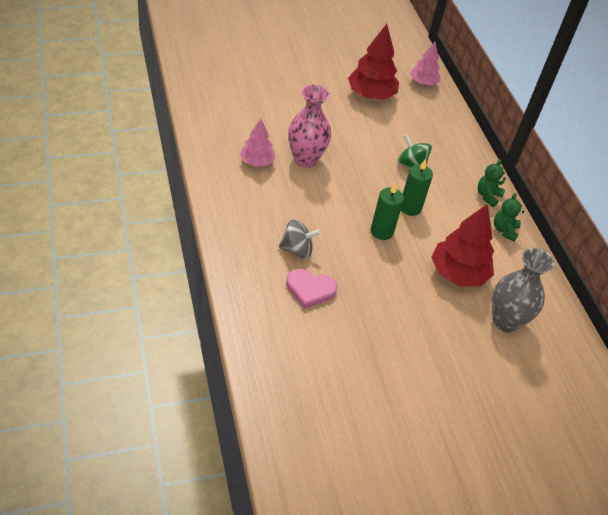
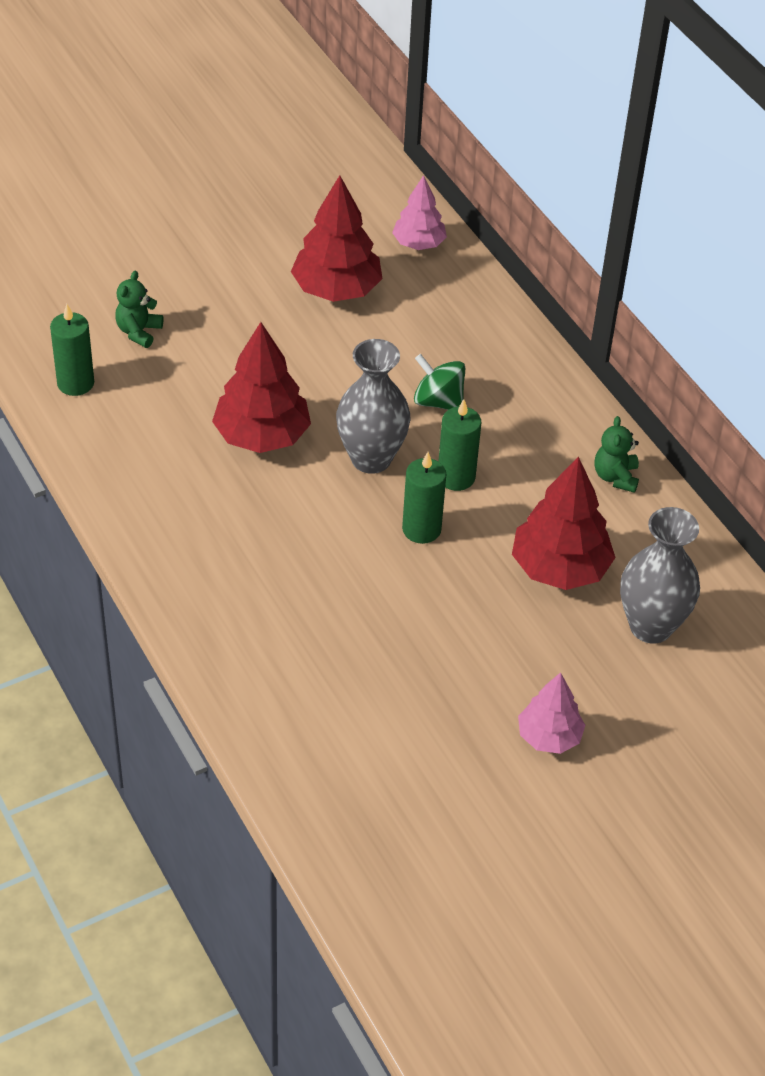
camera: 10 degrees left, 0 degrees up
(212, 108) = (75, 383): none -> green candle
(257, 162) = (183, 461): pink tree -> pink tree (549, 736)
(297, 250) = (296, 595): grey spinning top -> none
(305, 159) = (262, 436): pink vase -> red tree
(310, 289) = (336, 654): pink heart -> none
(364, 186) = (371, 458): none -> grey vase
(488, 196) = (575, 424): green teddy bear -> green teddy bear (138, 332)

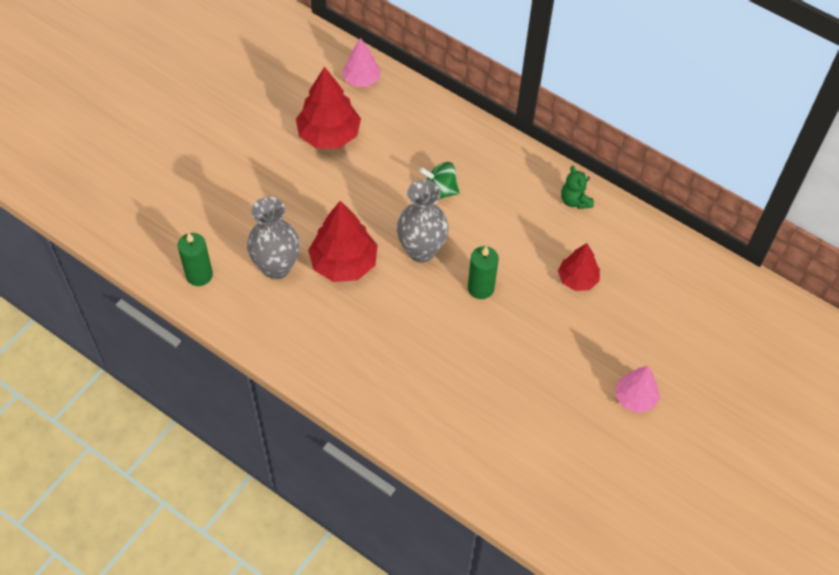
camera: 25 degrees left, 10 degrees up
(138, 332) = (218, 219): green teddy bear -> none
(456, 477) = (480, 241): green candle -> none
(559, 568) = (577, 279): red tree -> red tree, size x0.61
(651, 626) = (651, 296): grey vase -> grey vase (276, 267)

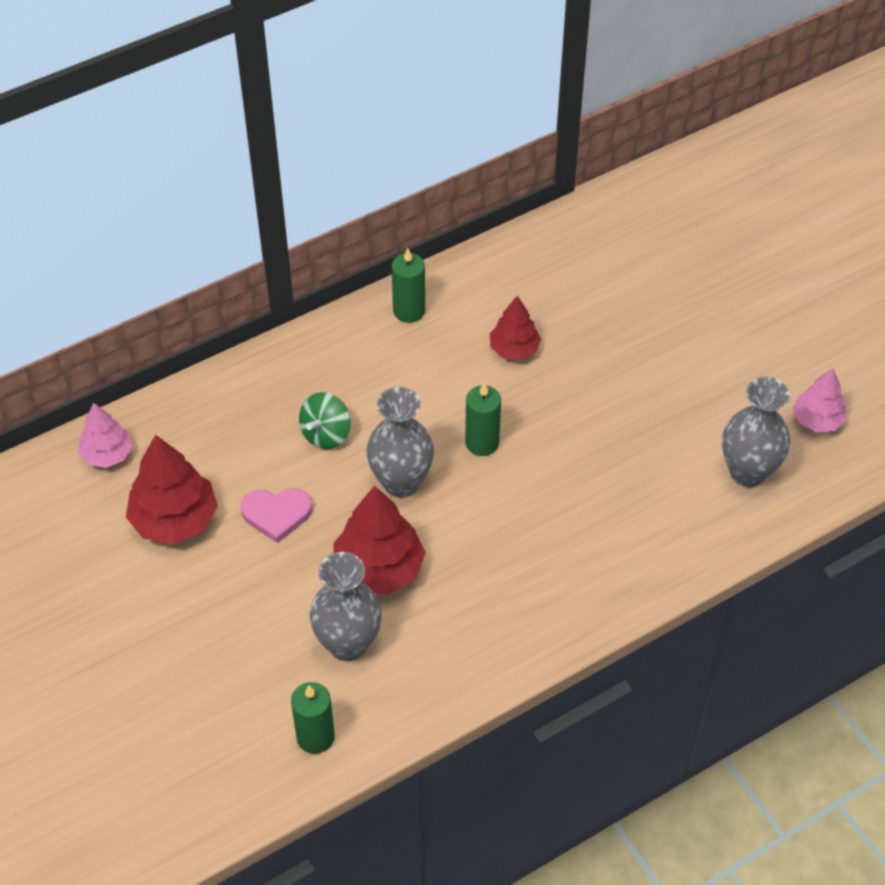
camera: 65 degrees left, 5 degrees down
(359, 188) = (277, 514): none -> pink heart
(546, 478) = (748, 472): none -> grey vase
(575, 201) = (409, 311): green teddy bear -> green candle
(635, 398) = (684, 357): pink tree -> pink tree (817, 420)

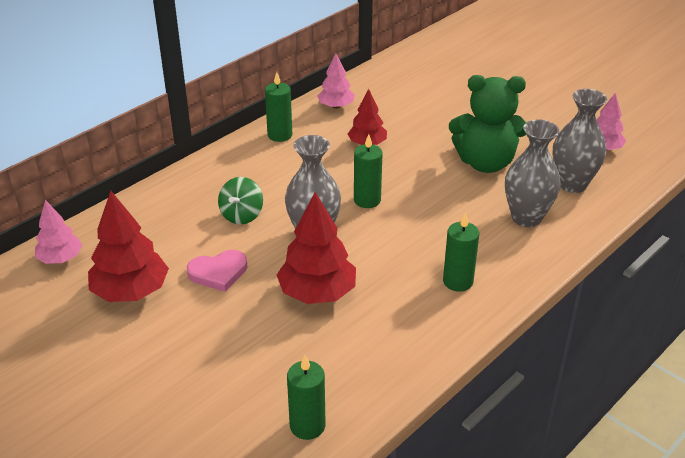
camera: 15 degrees left, 15 degrees down
(348, 644) = (311, 350): grey vase -> grey vase (526, 218)
(496, 273) = (336, 106): none -> pink tree
(544, 589) = (458, 281): none -> green candle
(652, 413) = (485, 163): none -> green teddy bear

